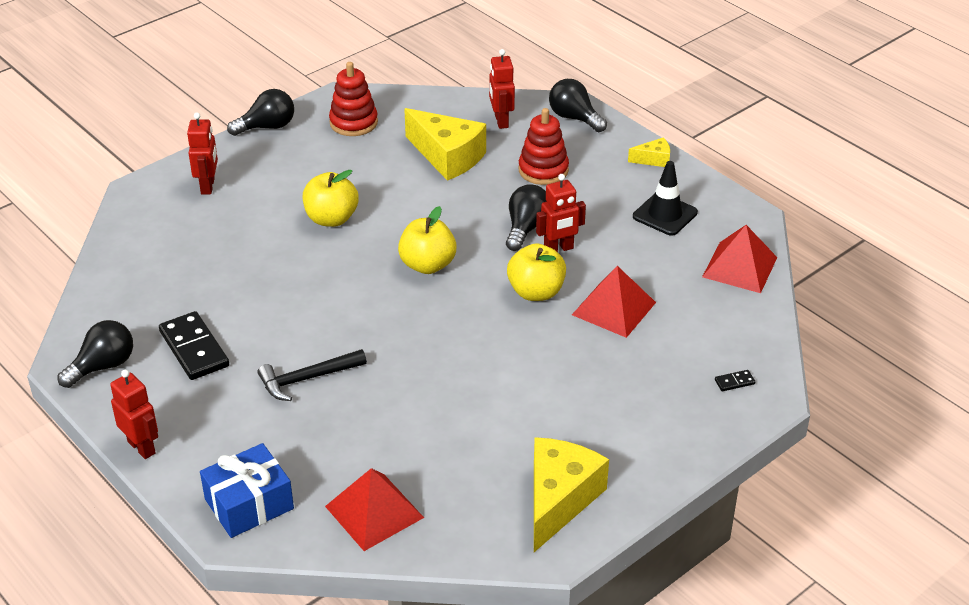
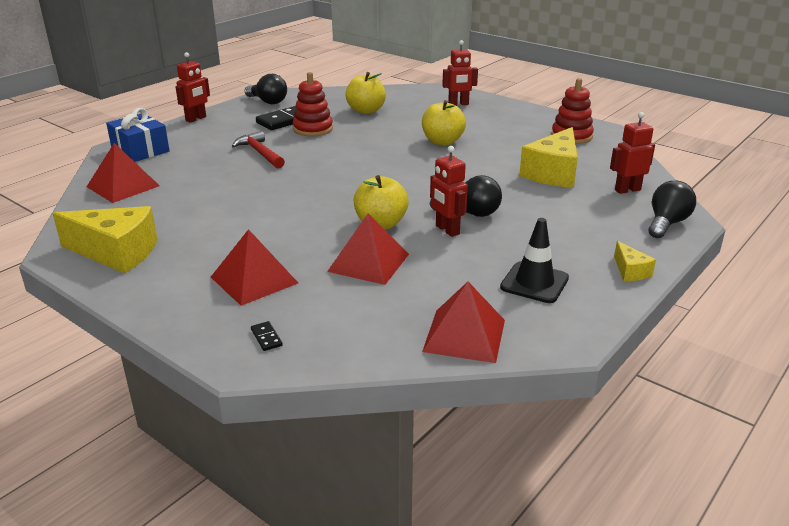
camera: 80 degrees right, 10 degrees down
(267, 127) = (541, 112): black light bulb -> none
(307, 379) = (260, 153): black hammer -> red hammer
(427, 265) = (400, 178): yellow apple -> yellow apple (366, 111)
(543, 170) = (565, 214): red stacking toy -> red stacking toy (313, 129)
(635, 388) = (254, 280): none -> red pyramid

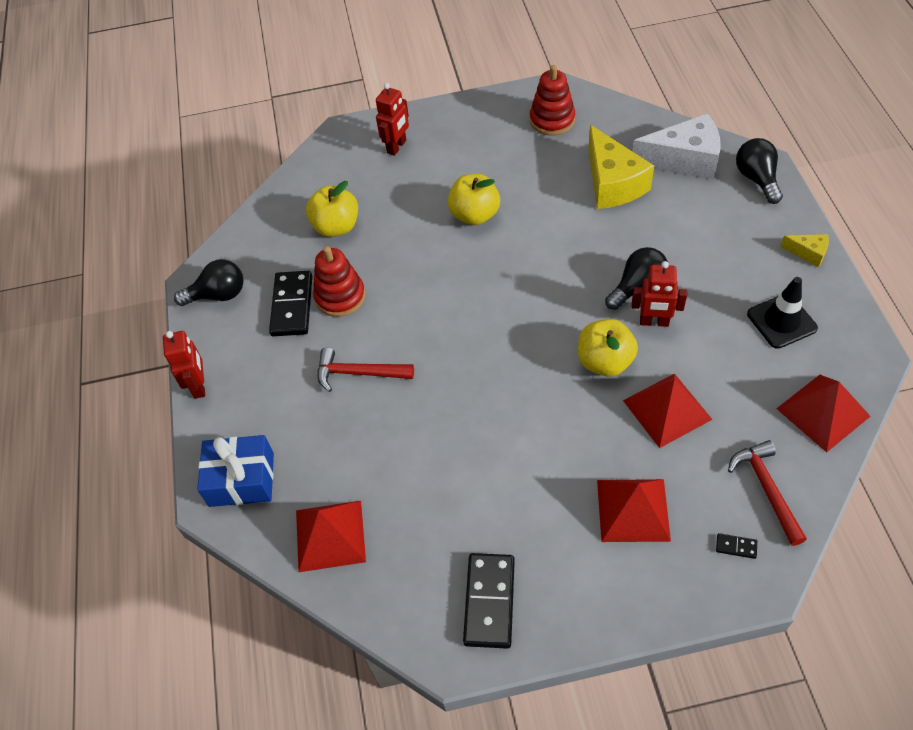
camera: 45 degrees left, 25 degrees up
(116, 252) = (489, 601): yellow cheese -> black domino
(343, 333) = (766, 489): none -> red hammer
(627, 190) = (684, 160): red robot -> white cheese

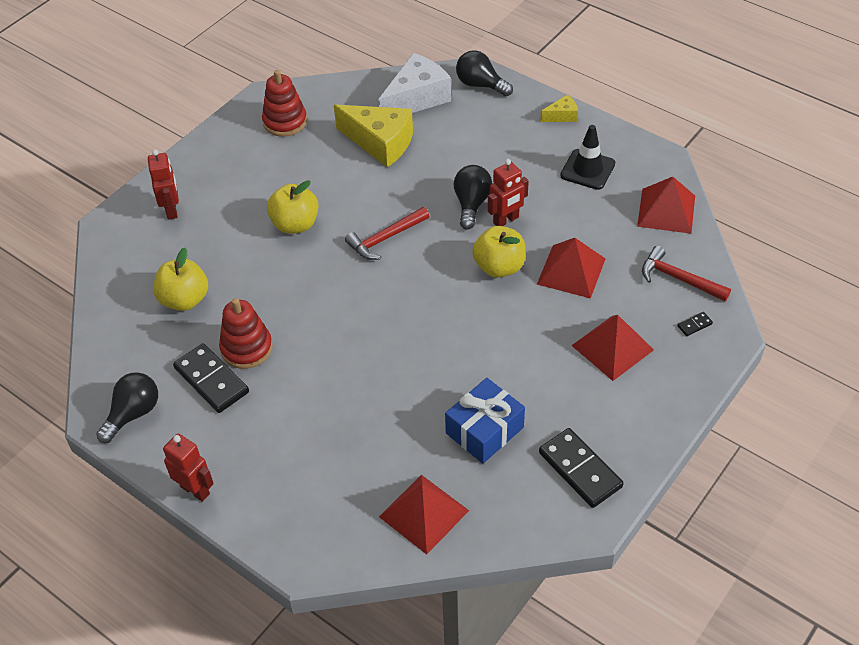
camera: 45 degrees left, 5 degrees down
(241, 479) = (310, 528): blue gift -> blue gift (484, 430)
(359, 373) = (324, 392): red hammer -> red hammer (385, 238)

